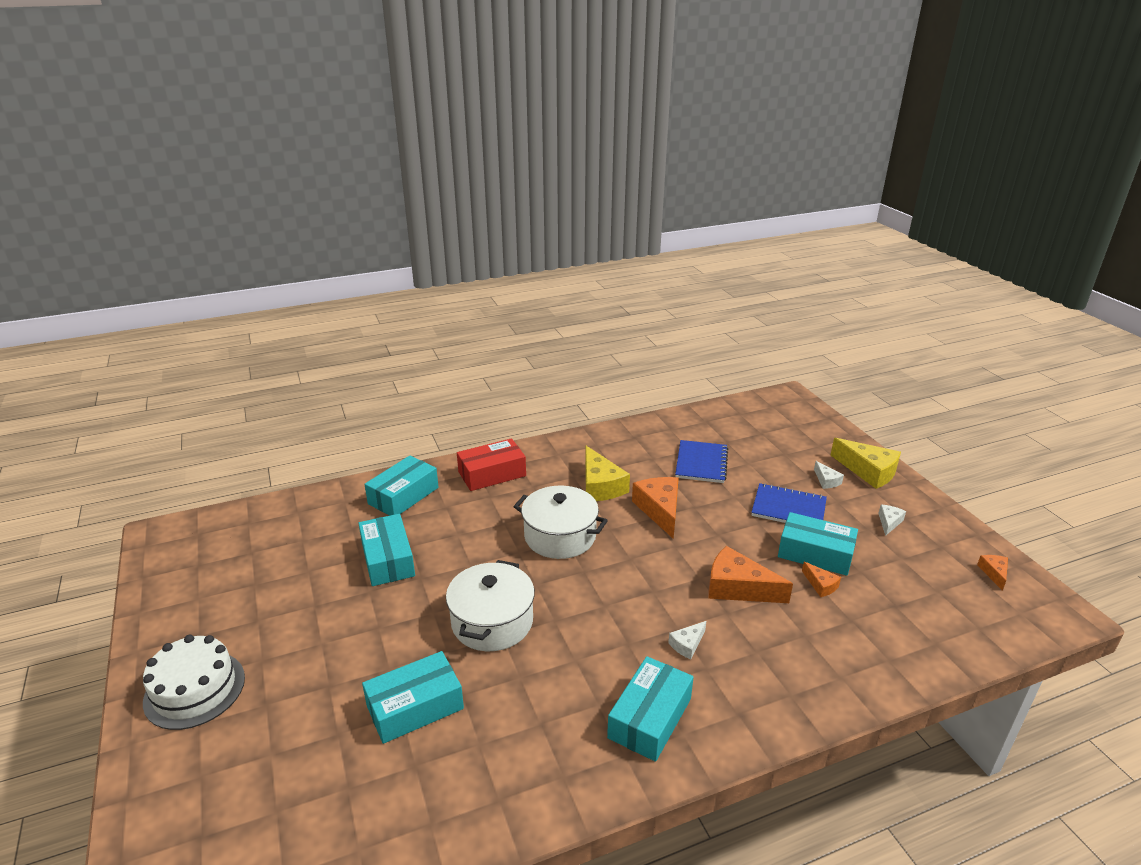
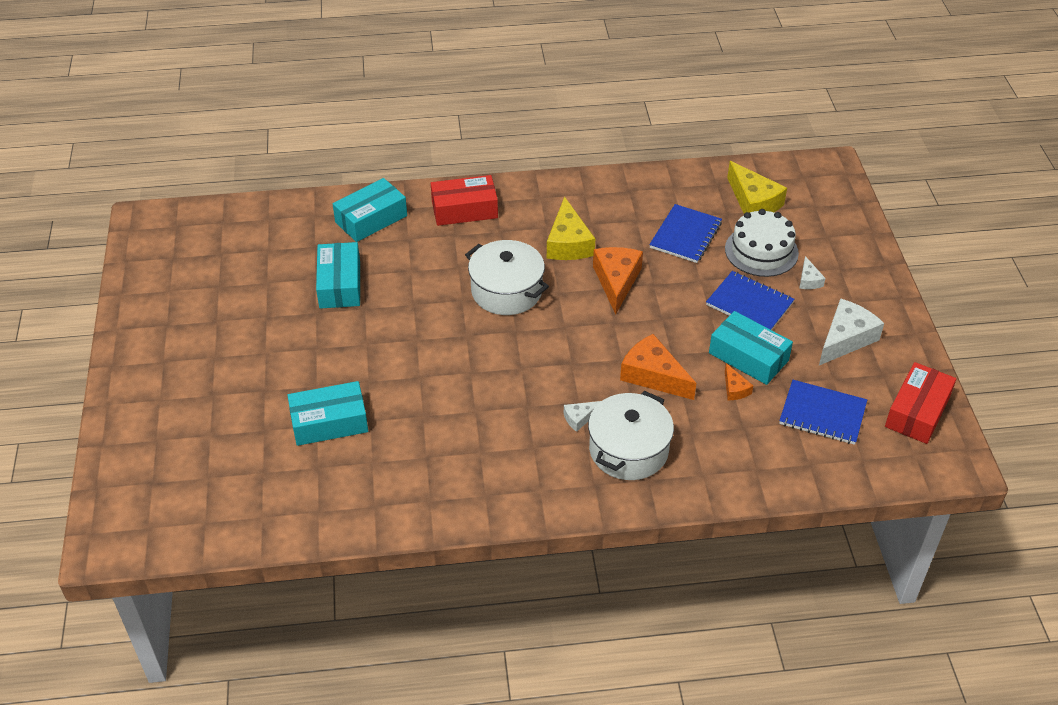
camera: 15 degrees right, 15 degrees up
(194, 689) = (159, 371): white cake -> white cake (761, 251)
(492, 622) = (415, 363): white pot -> white pot (628, 450)
(650, 718) = (518, 472): turquoise box -> none
(868, 471) = (862, 277): yellow cheese -> yellow cheese (753, 202)
(889, 522) = (845, 339): white cheese -> white cheese, size x2.00
(914, 592) = (822, 414): none -> blue notebook
(994, 573) = (917, 412): orange cheese -> red box

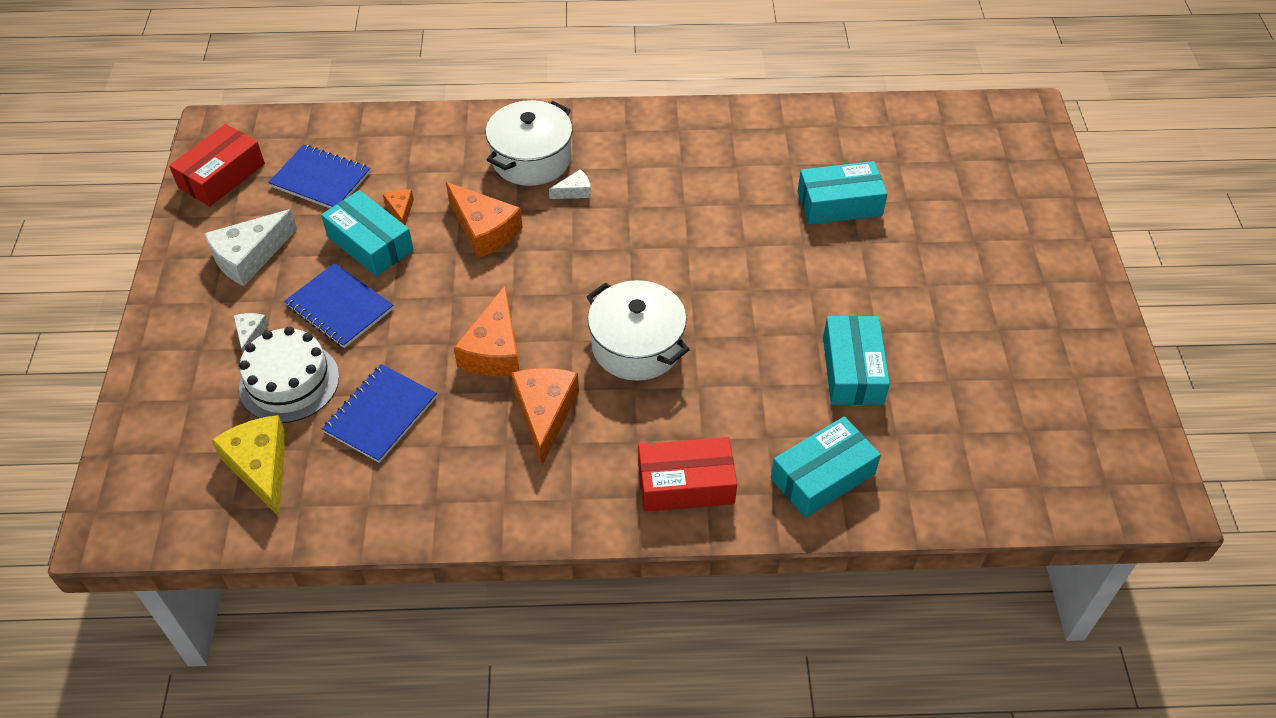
camera: 175 degrees left, 5 degrees up
(568, 243) = (545, 413): yellow cheese -> orange cheese

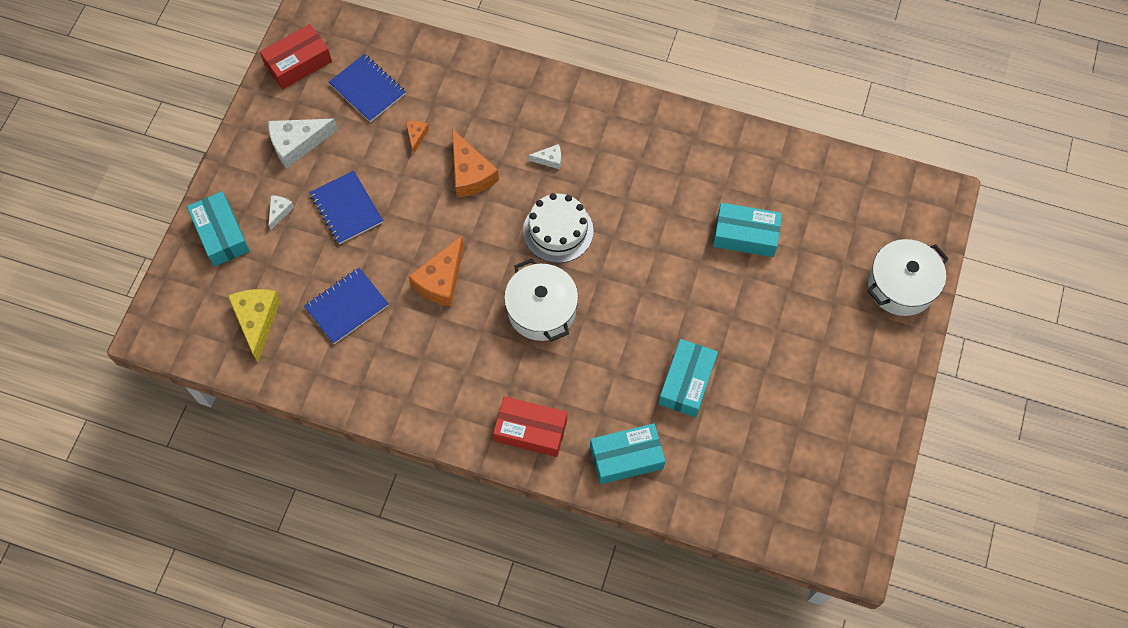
camera: 20 degrees right, 15 degrees up
(289, 382) = (294, 260): white cake -> white cake (558, 231)
(370, 243) = (385, 159): turquoise box -> turquoise box (221, 234)
(531, 159) = (528, 118): white pot -> white pot (901, 285)
(545, 413) = (457, 343): orange cheese -> none

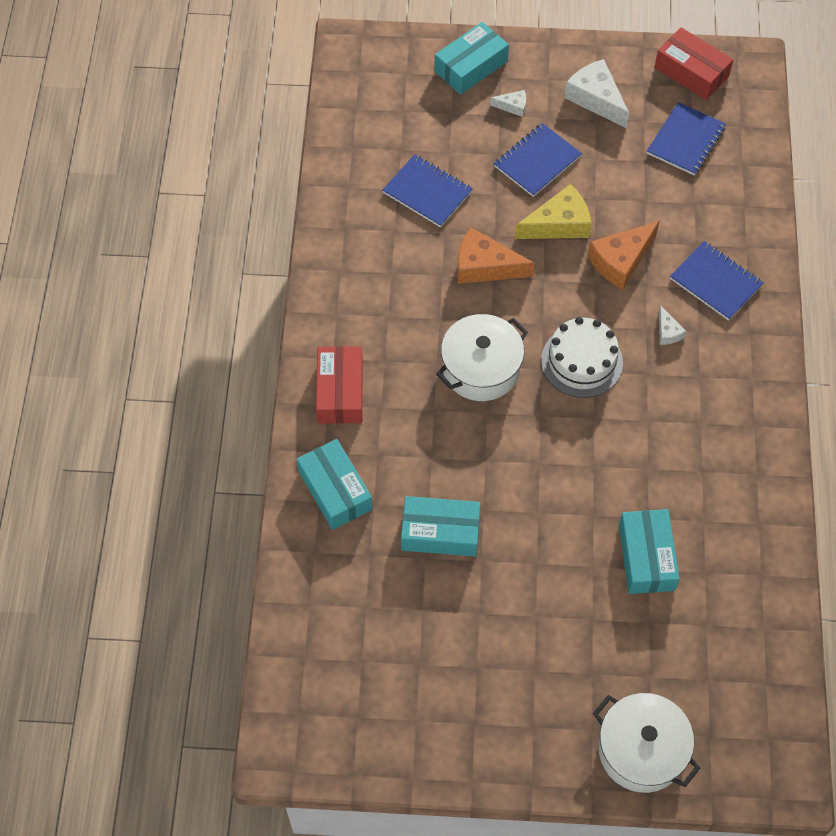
camera: 75 degrees right, 5 degrees down
(257, 320) = (388, 122): yellow cheese -> yellow cheese (559, 224)
(416, 136) = (647, 199): orange cheese -> none
(514, 111) = (715, 282): none -> blue notebook

